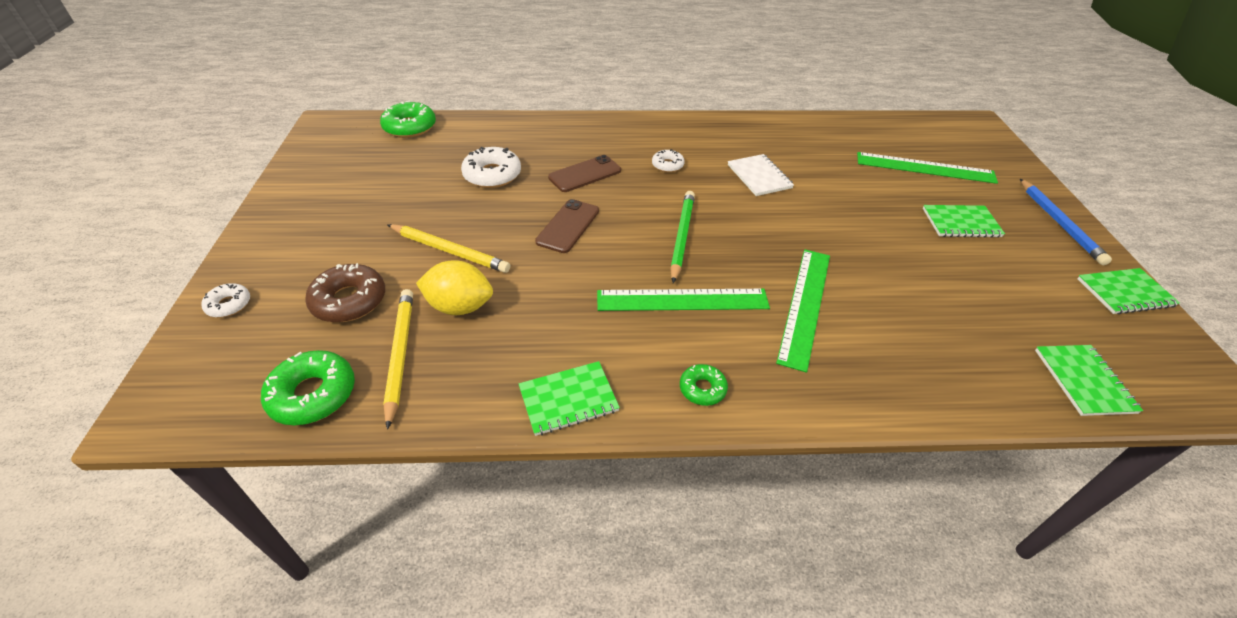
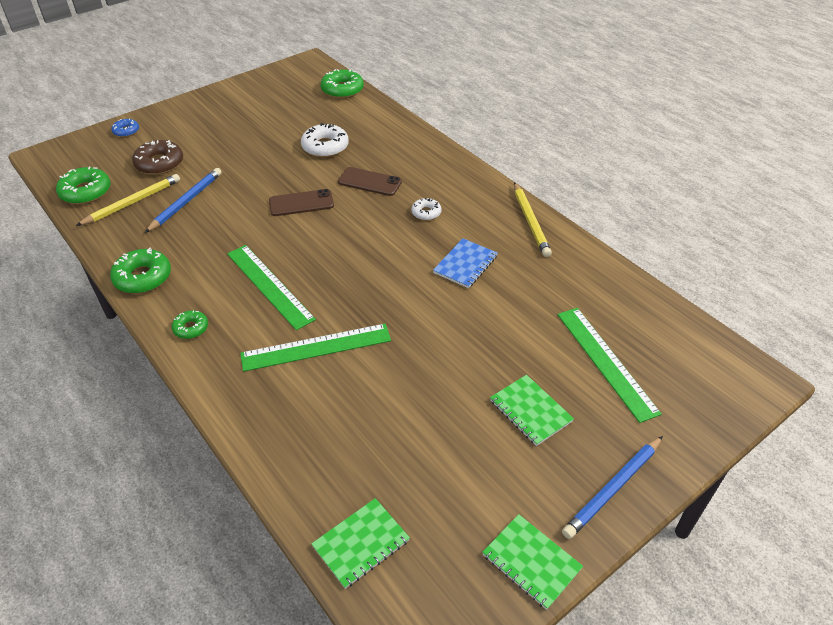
camera: 55 degrees right, 0 degrees up
(229, 305) = (126, 131): white donut -> blue donut
(450, 251) = (232, 172): yellow pencil -> yellow pencil (530, 222)
(460, 306) = (186, 202): yellow lemon -> blue pencil
(568, 399) = (143, 277): green notebook -> green donut
(681, 236) = (340, 257): green pencil -> none
(759, 176) = (465, 264): white notebook -> blue notebook

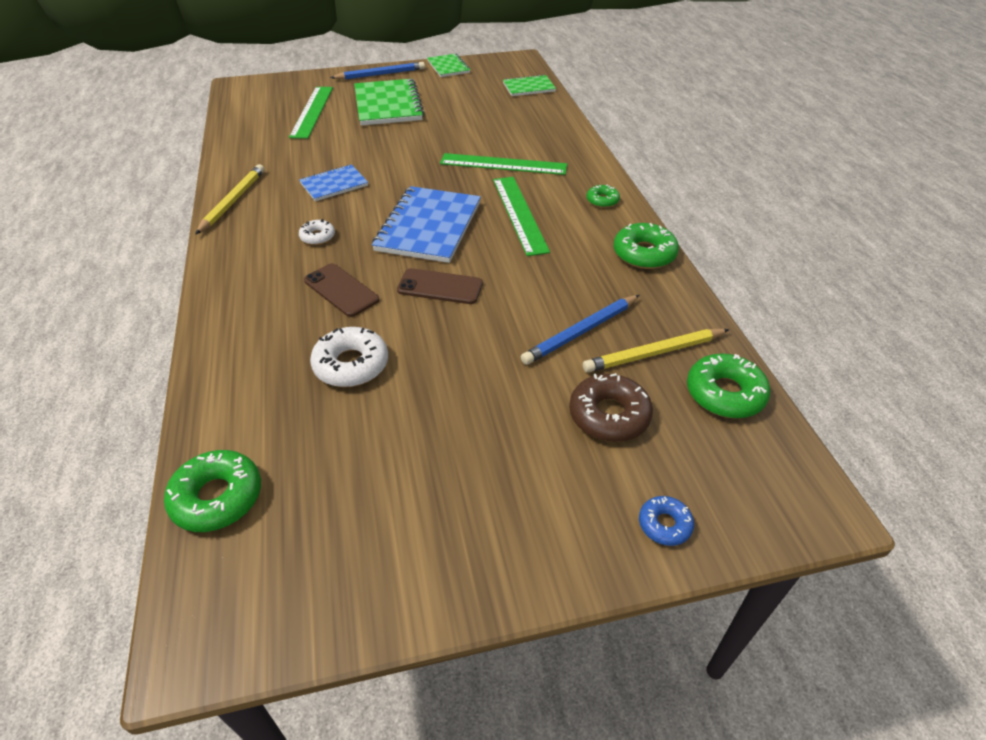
camera: 155 degrees left, 0 degrees up
(344, 248) = (429, 227): none -> blue notebook
(530, 411) = (388, 105): green notebook -> green notebook, size x1.76

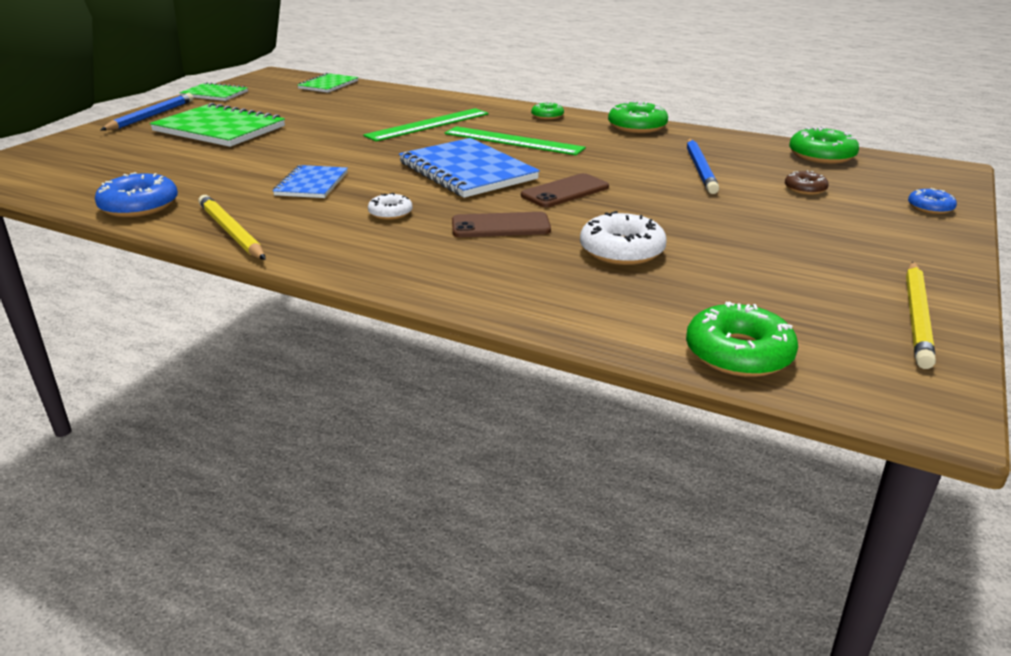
camera: 50 degrees left, 15 degrees down
(240, 154) = (139, 206): none -> blue donut
(312, 111) = (141, 157): green ruler -> none
(609, 415) = (805, 189): brown donut -> brown donut, size x0.57
(653, 353) = (755, 158): yellow pencil -> yellow pencil (917, 317)

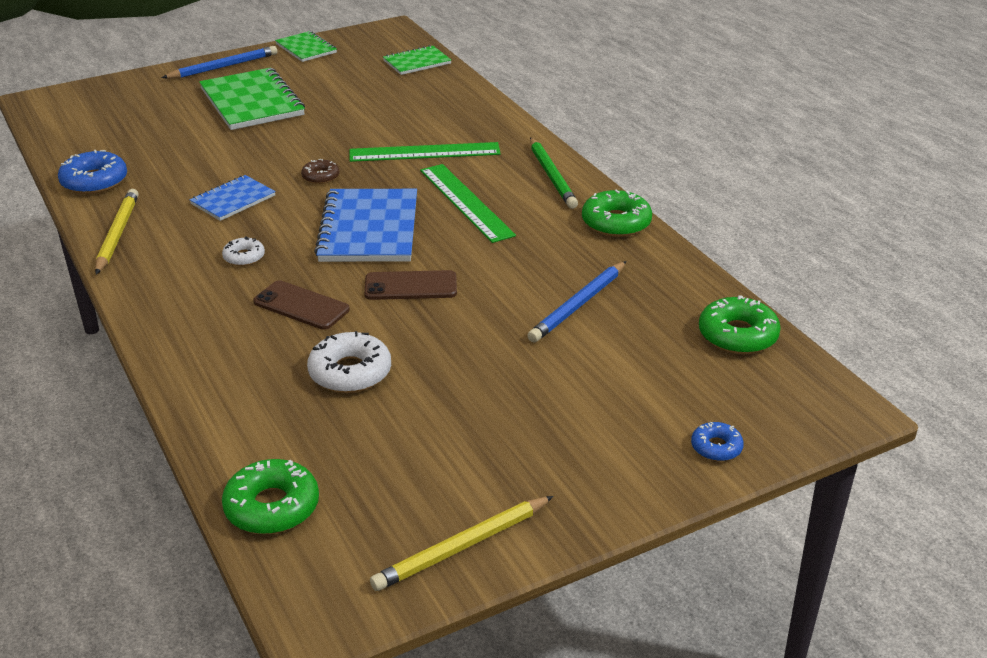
camera: 35 degrees right, 5 degrees up
(547, 116) = (552, 176): green donut -> green pencil
(805, 189) = (634, 371): brown donut -> brown donut (320, 177)

